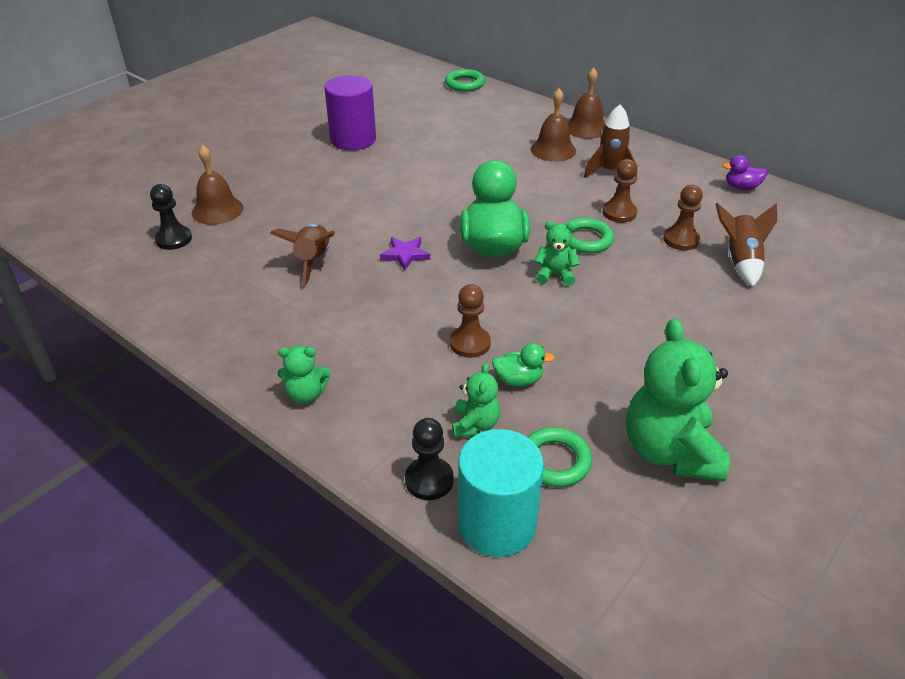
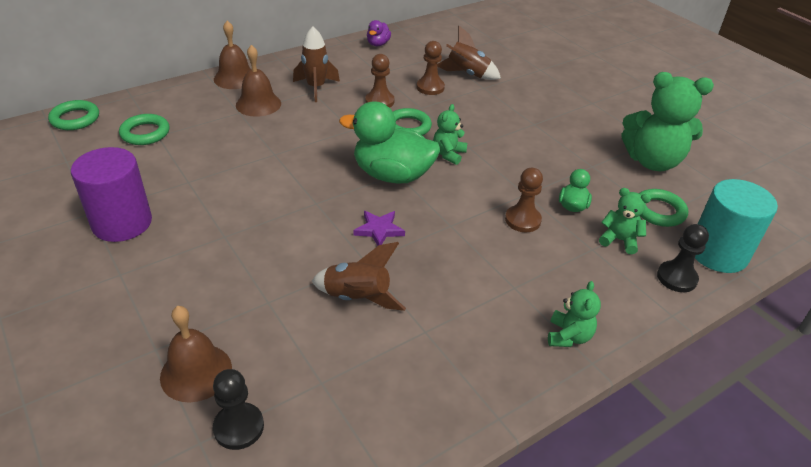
camera: 75 degrees left, 0 degrees up
(467, 114) = (145, 133): none -> green ring

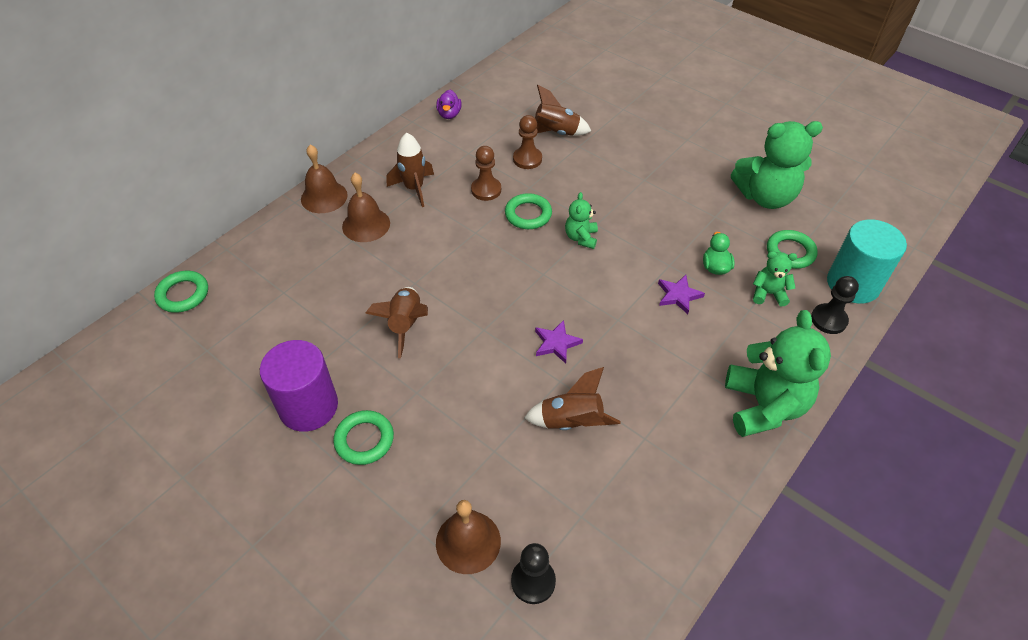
camera: 15 degrees left, 10 degrees up
(145, 133) = (269, 293): green ring -> green ring (364, 440)
(247, 183) = (405, 324): none -> brown rocket
(392, 175) = (540, 277): green duck -> none
(522, 220) = (678, 295): brown pawn -> purple star
(568, 336) = (764, 406): green teddy bear -> green teddy bear, size x2.00

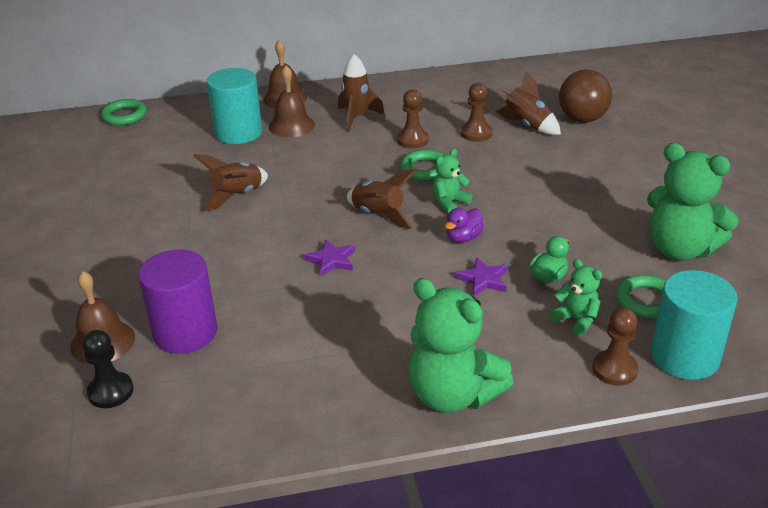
camera: 40 degrees right, 15 degrees down
(308, 406) = (113, 211): purple cylinder -> purple cylinder (185, 332)
(325, 256) = (238, 132): none -> turquoise cylinder
(364, 440) = (120, 247): green ring -> none
(449, 114) = (450, 82): purple duck -> purple duck (463, 238)
(571, 422) = (273, 315): brown rocket -> brown rocket (378, 215)
(588, 108) = (582, 119): none -> brown ball
(764, 406) = (453, 395): green teddy bear -> green teddy bear turned 90 degrees clockwise
(828, 320) = (614, 369): black pawn -> brown pawn

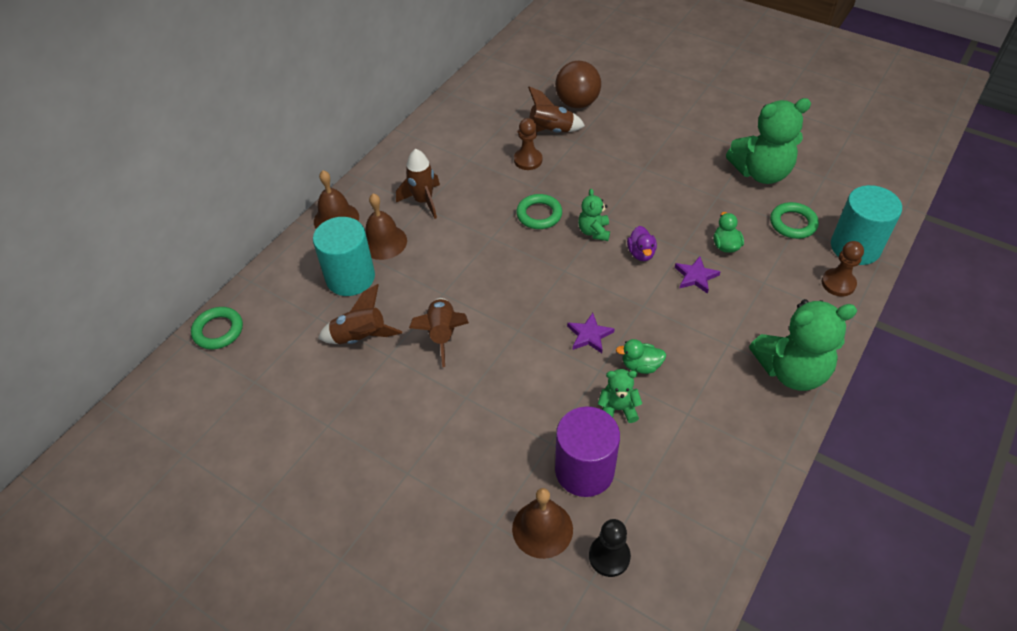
camera: 45 degrees left, 15 degrees up
(335, 303) = (641, 366): none -> green duck
(378, 215) = (565, 275): brown rocket -> brown rocket (360, 337)
(412, 140) = (494, 195): brown pawn -> none
(576, 320) = (779, 265): green teddy bear -> green teddy bear (617, 409)

